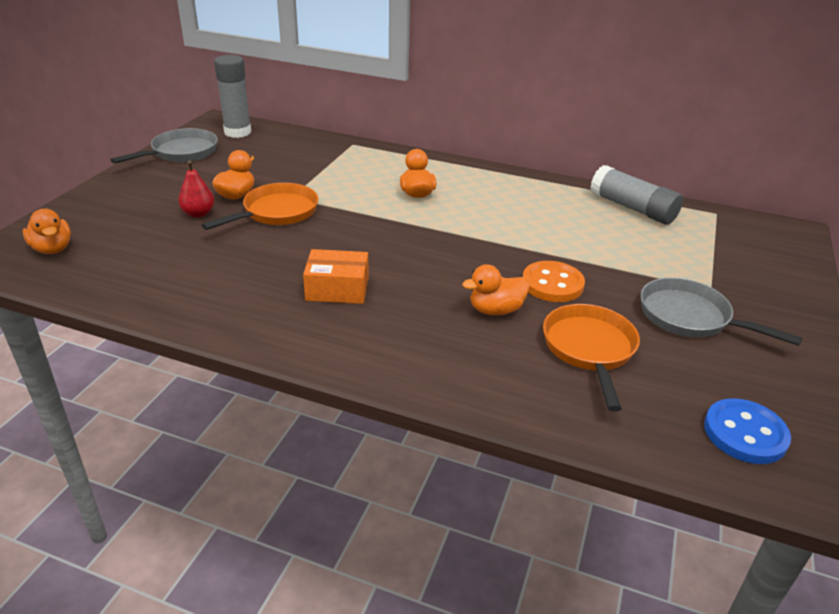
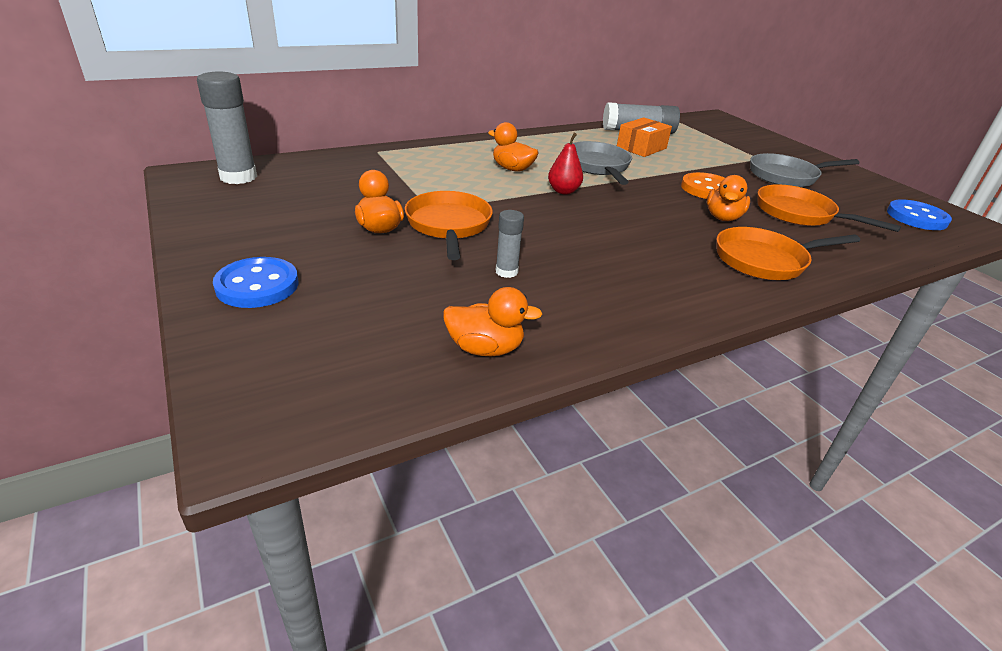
camera: 50 degrees left, 0 degrees up
(52, 249) = (309, 372): orange duck -> orange duck (485, 348)
(120, 198) = (257, 285): none -> blue button
(181, 153) = (219, 216): grey pan -> grey pan (597, 166)
(198, 214) = (383, 259): red pear -> red pear (563, 191)
(240, 256) = (506, 271): none -> grey glue stick
(337, 289) = (625, 255): orange box -> orange box (641, 148)
(435, 355) = (765, 260): none -> orange pan

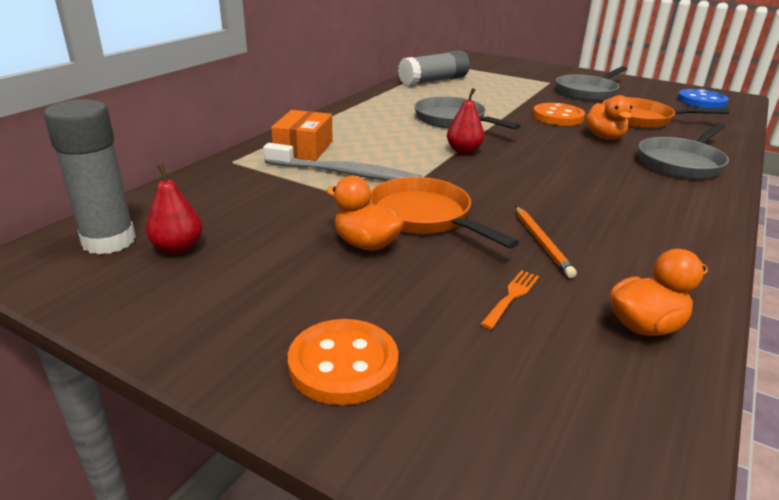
camera: 30 degrees left, 5 degrees down
(257, 285) = (343, 364): blue button -> orange button
(267, 193) = (178, 248): none -> red pear
(420, 293) = (511, 297): none -> orange fork
(440, 181) = (345, 174): none -> grey toothbrush
(506, 271) = (542, 243): grey glue stick -> orange pencil
(512, 169) = (390, 142): orange duck -> none
(641, 148) = (459, 94): orange box -> orange box (304, 148)
(765, 260) = (681, 163): orange pan -> grey pan

